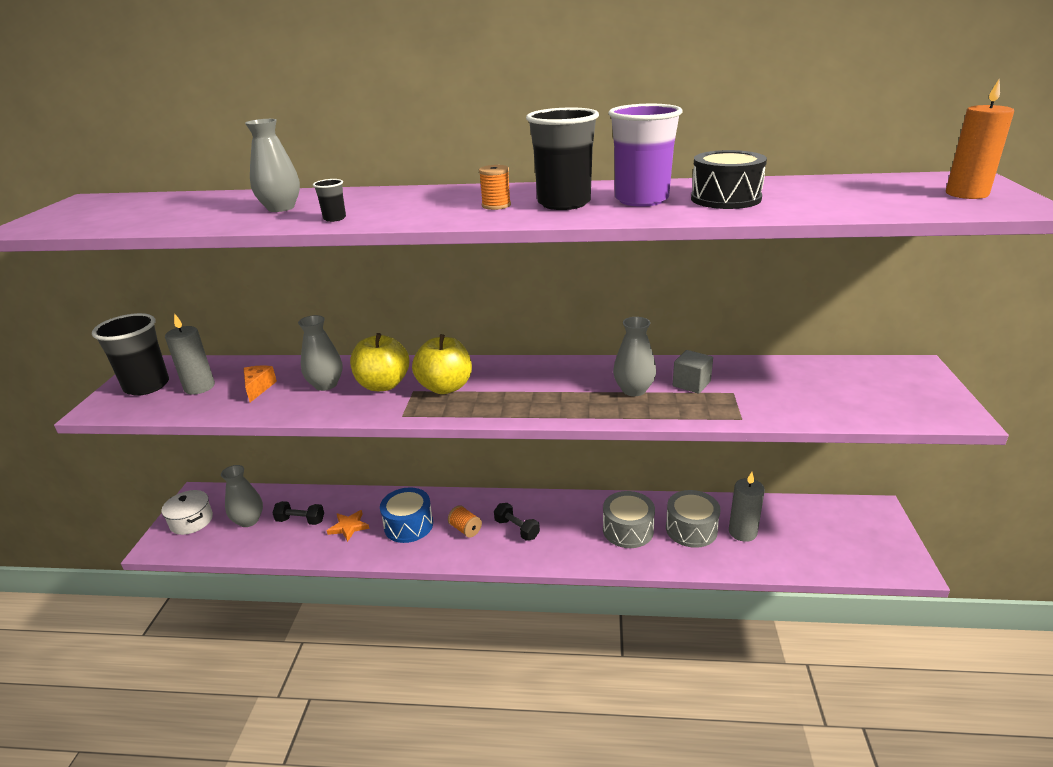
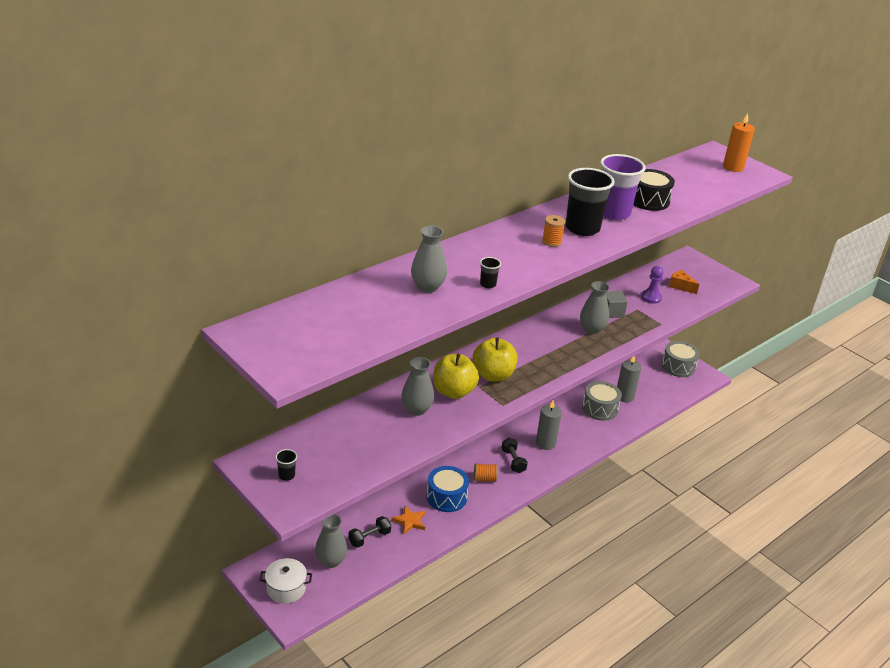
camera: 50 degrees left, 5 degrees up
(147, 386) = (286, 475): black cup -> black cup, size x0.42
(199, 387) = (330, 455): grey candle -> grey candle (545, 443)
(258, 388) = (375, 434): orange cheese -> orange cheese (680, 286)
(517, 529) = (513, 461): black dumbbell -> black dumbbell turned 75 degrees clockwise
(628, 530) = (570, 427): grey drum -> grey drum (678, 366)
(776, 388) = (651, 297): none -> purple pawn

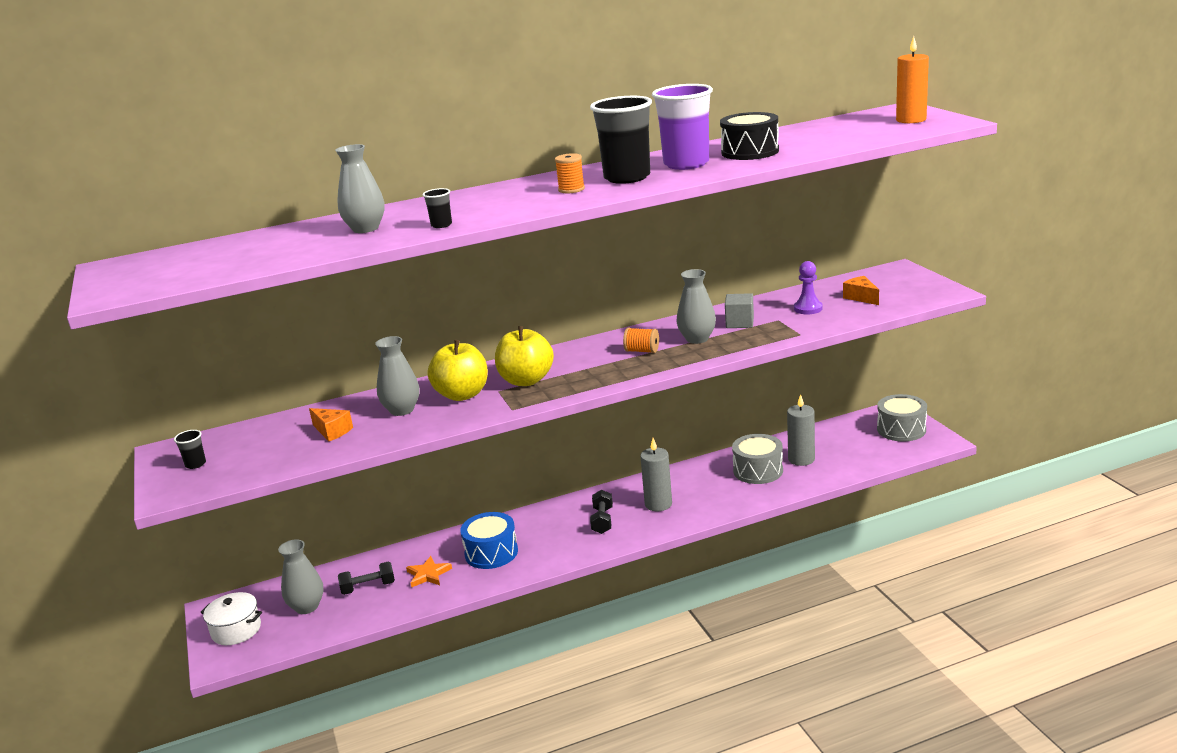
camera: 25 degrees right, 10 degrees down
(376, 434) = (332, 431): none -> orange cheese
(484, 479) = (552, 537): orange spool -> orange spool (642, 351)

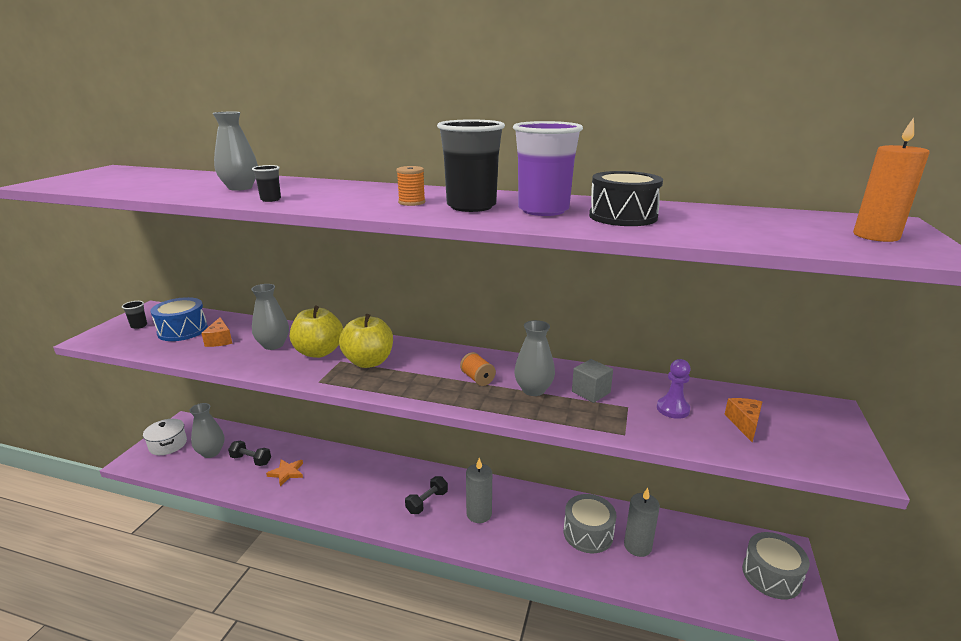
camera: 35 degrees right, 0 degrees up
(491, 553) = (336, 481): blue drum -> blue drum (182, 330)

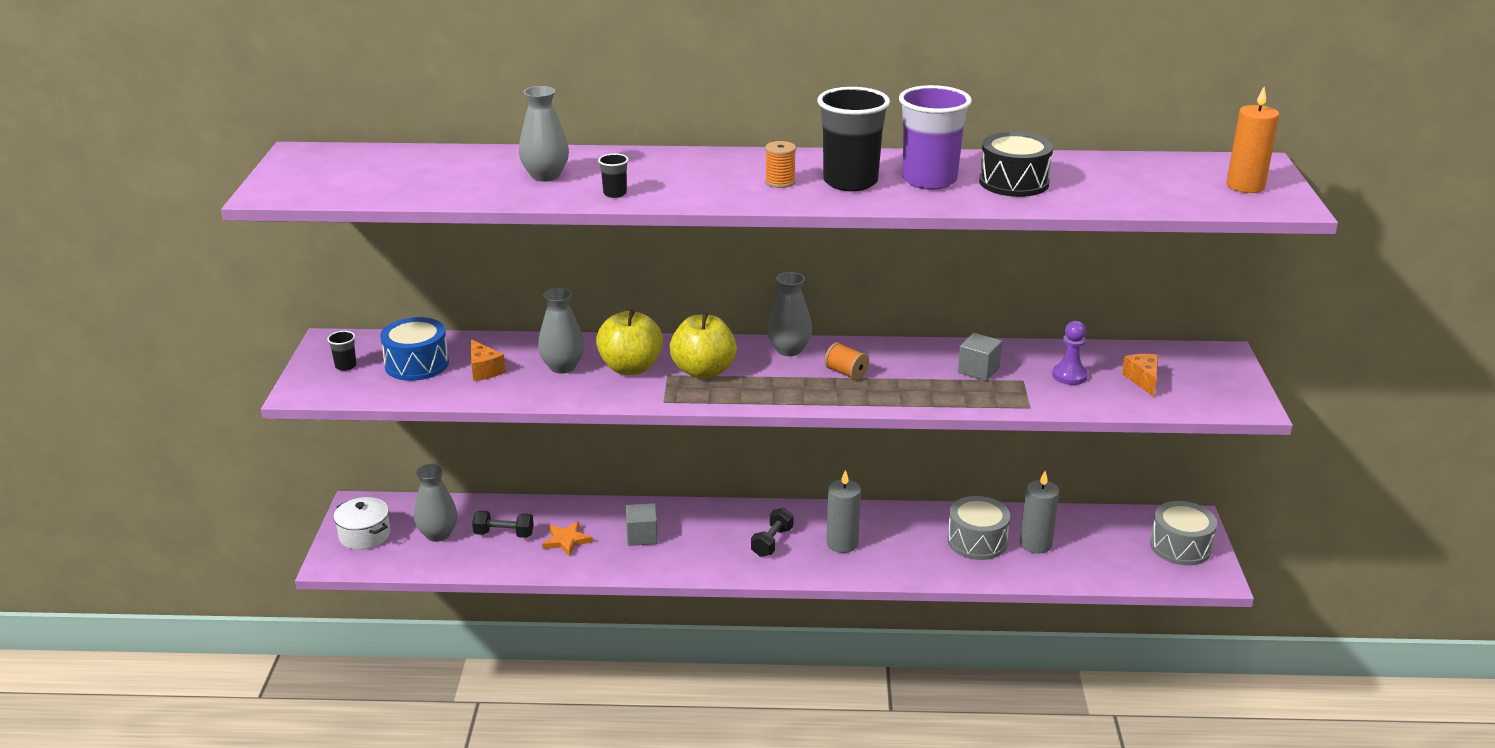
camera: 15 degrees left, 5 degrees up
(338, 479) = (642, 536): none -> grey cube
(533, 390) = (915, 376): grey vase -> grey vase (789, 350)

